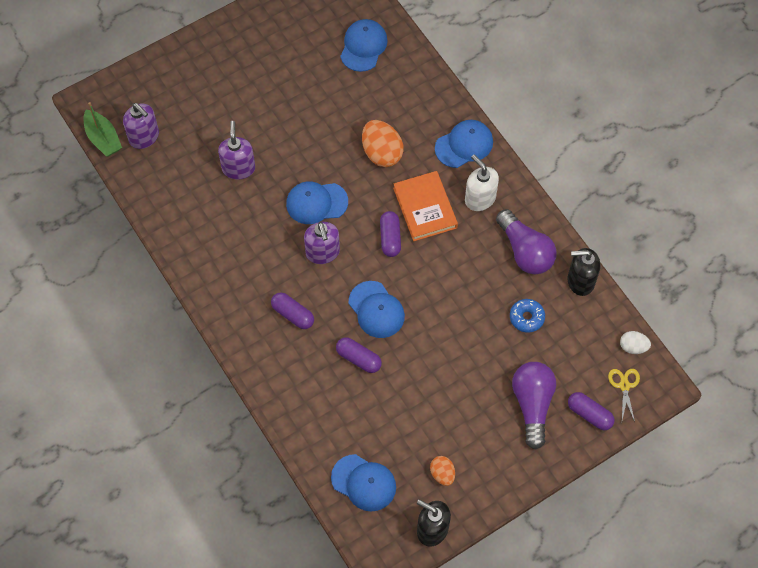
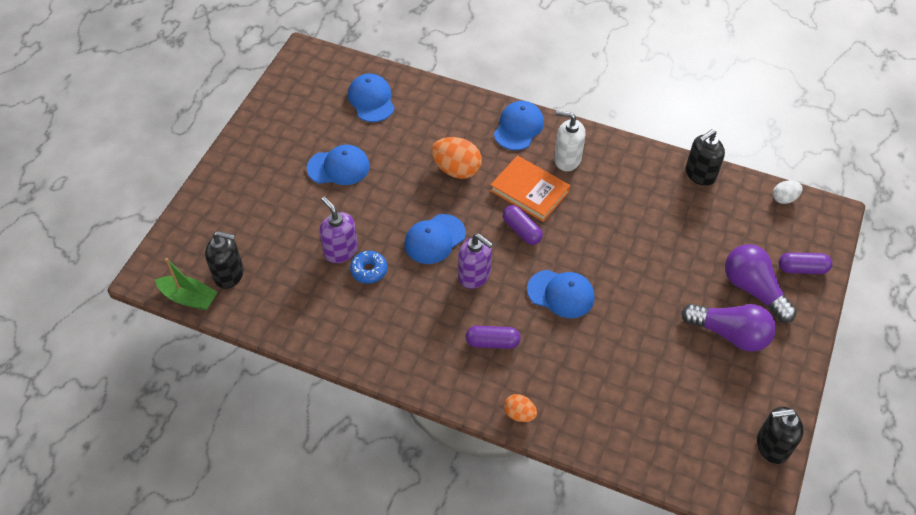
camera: 35 degrees left, 10 degrees down
(144, 137) = (229, 274): purple soap dispenser -> black soap dispenser
(358, 358) = (581, 343): purple capsule -> none
(364, 483) = (680, 446): blue cap -> blue cap (338, 167)
(442, 474) = (736, 393): orange egg -> orange egg (519, 414)
(525, 251) = (638, 177): purple light bulb -> purple light bulb (730, 334)
(526, 317) = (686, 226): blue donut -> blue donut (369, 270)
(624, 386) = (806, 231): yellow scissors -> none

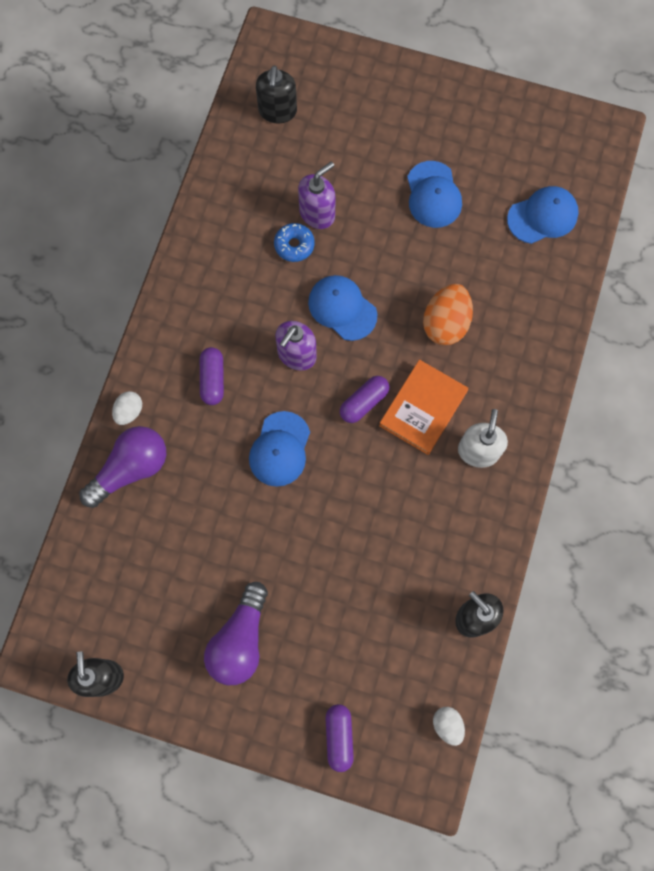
camera: 85 degrees right, 20 degrees up
(189, 298) = (246, 80): green boat -> none
(518, 127) = (522, 391): blue cap -> none
(519, 414) = (129, 411): orange egg -> white egg
(753, 289) = (303, 673): purple light bulb -> purple light bulb (130, 469)

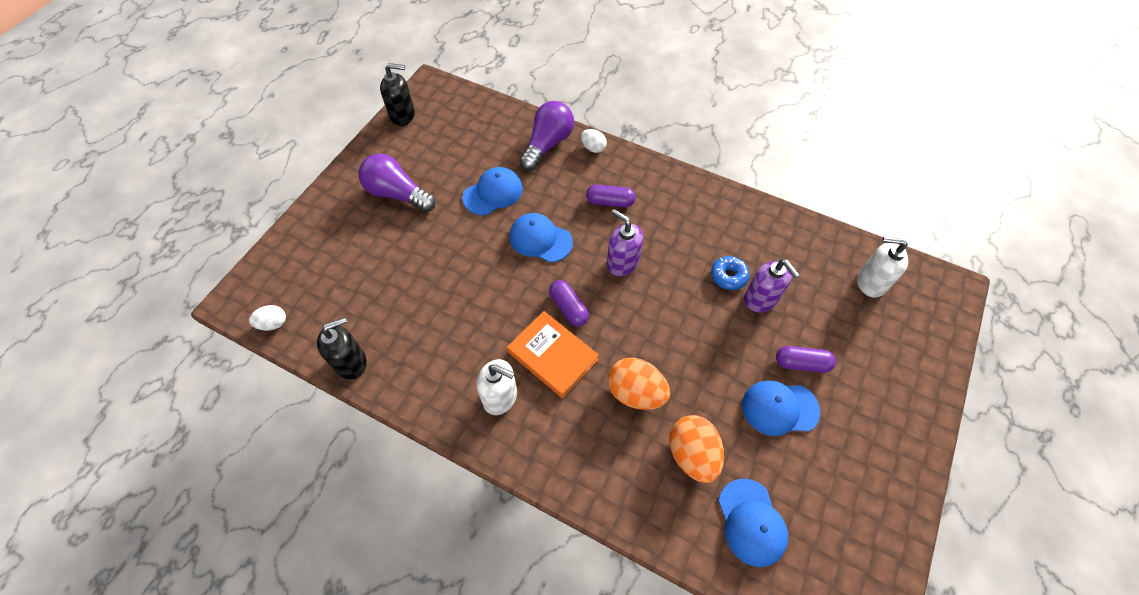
camera: 100 degrees right, 15 degrees down
(130, 469) = (547, 144): purple light bulb -> purple light bulb turned 120 degrees counterclockwise
(277, 111) = (870, 282): black soap dispenser -> white soap dispenser
(339, 737) = (300, 246): purple capsule -> purple capsule (801, 363)
(342, 308) = (662, 305): blue cap -> blue cap (493, 193)
(495, 267) = (692, 454): none -> orange egg

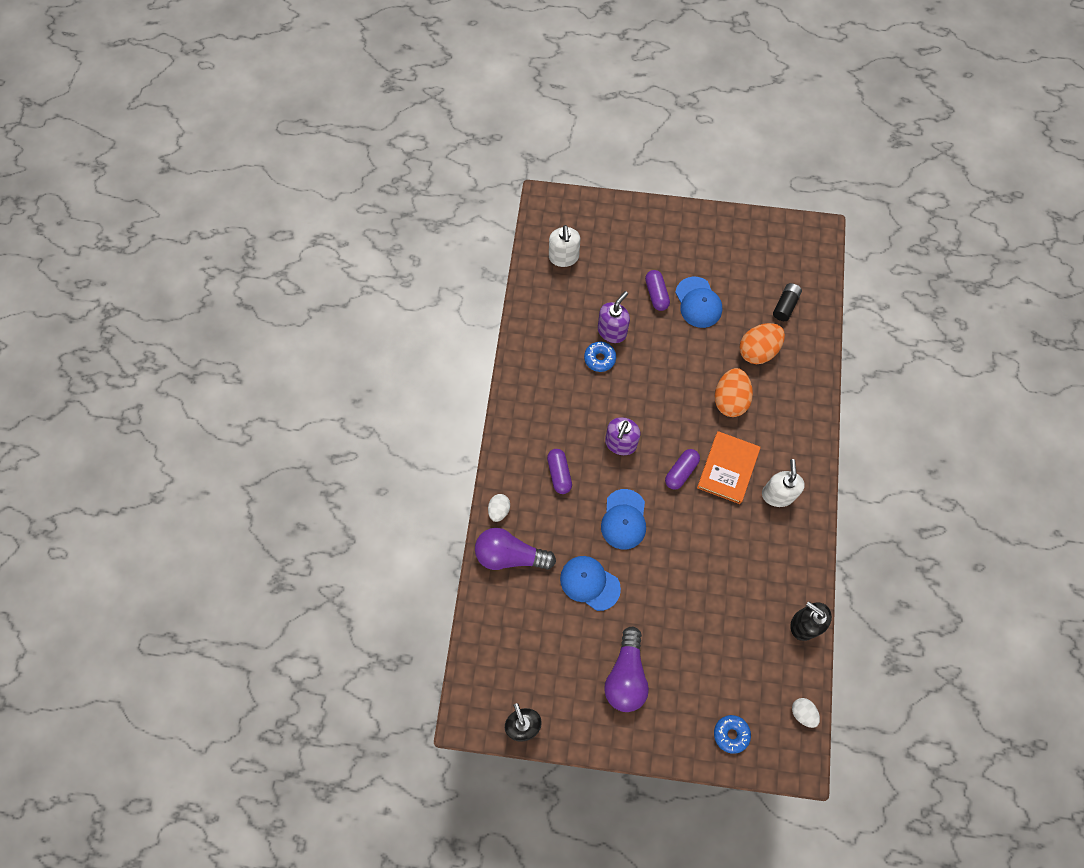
camera: 110 degrees left, 10 degrees up
(297, 255) = (731, 734): none -> blue donut
(751, 522) = (785, 305): blue cap -> black battery

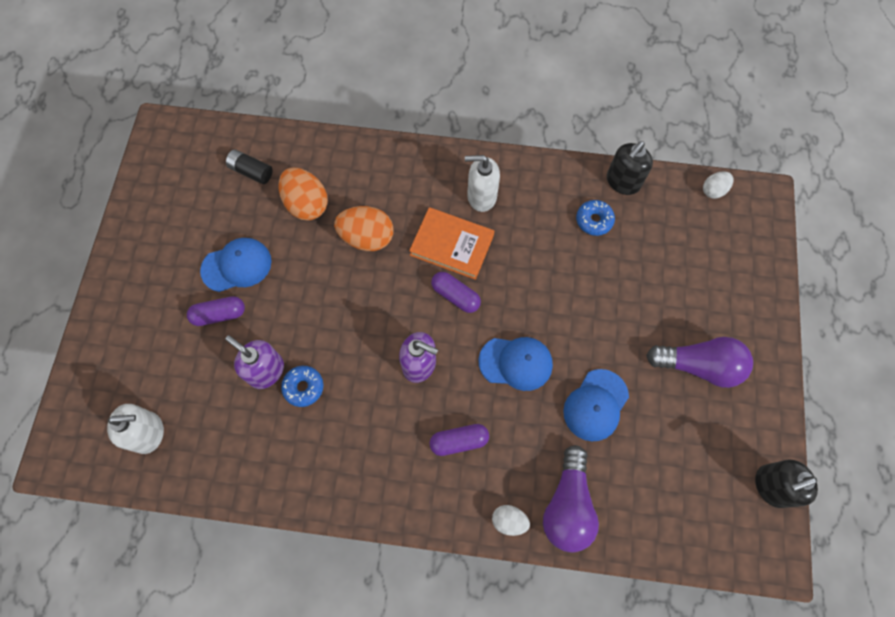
camera: 90 degrees left, 0 degrees up
(731, 734) = (745, 259): blue donut -> blue donut (594, 220)

